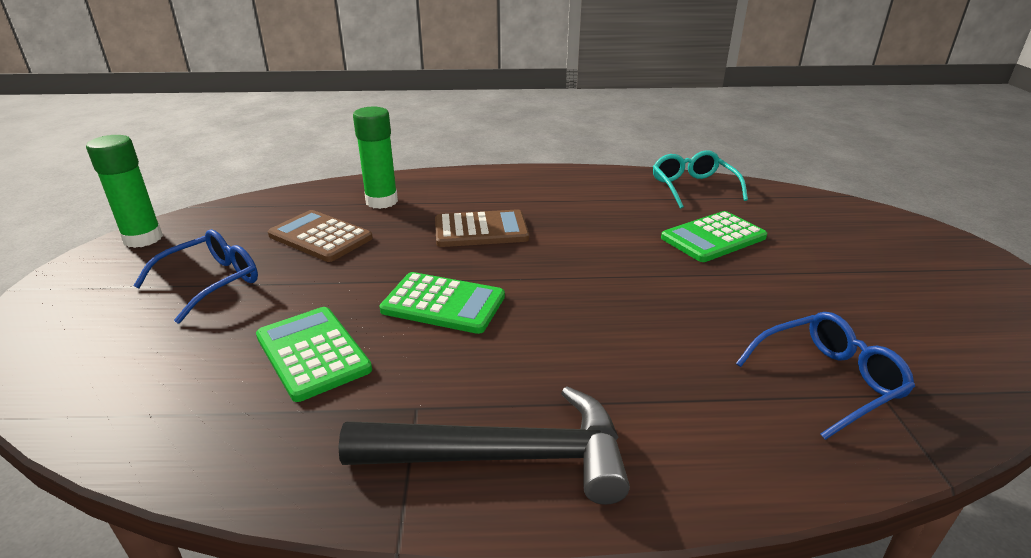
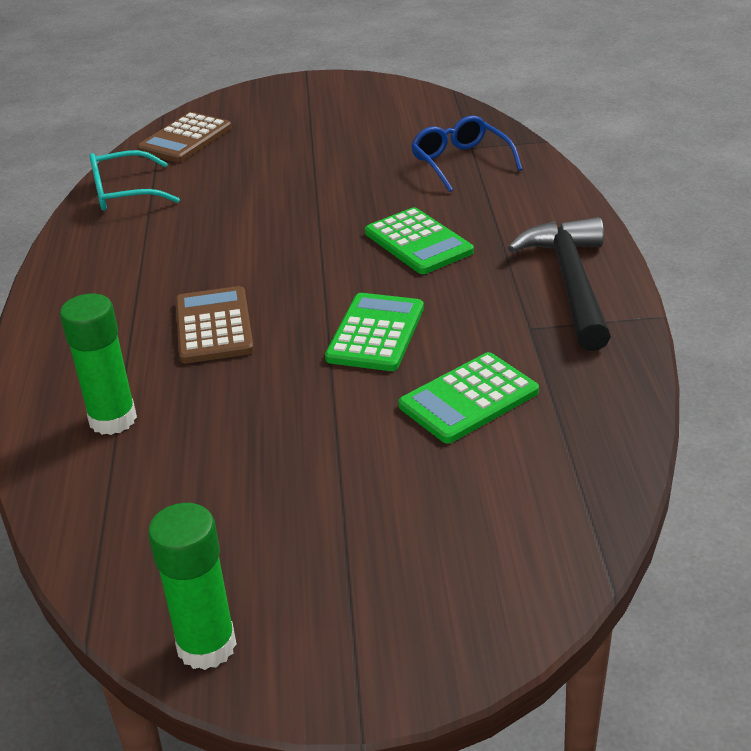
camera: 90 degrees left, 5 degrees up
(211, 282) = (338, 518): blue glasses -> none
(320, 237) = (219, 453): brown calculator -> brown calculator (185, 139)
(713, 238) = (246, 189): green calculator -> green calculator (418, 242)

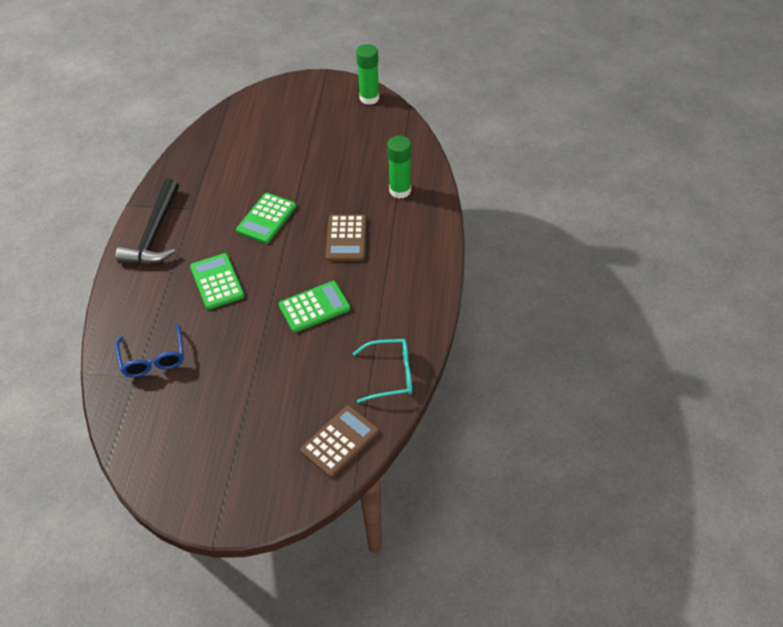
camera: 170 degrees left, 15 degrees up
(468, 399) = (240, 174): green calculator -> green calculator (314, 307)

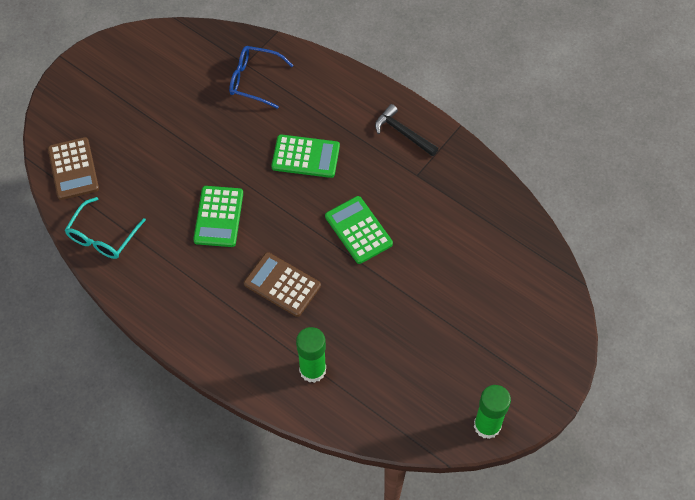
camera: 120 degrees right, 10 degrees up
(155, 234) = (403, 133): black hammer -> black hammer, size x0.60

